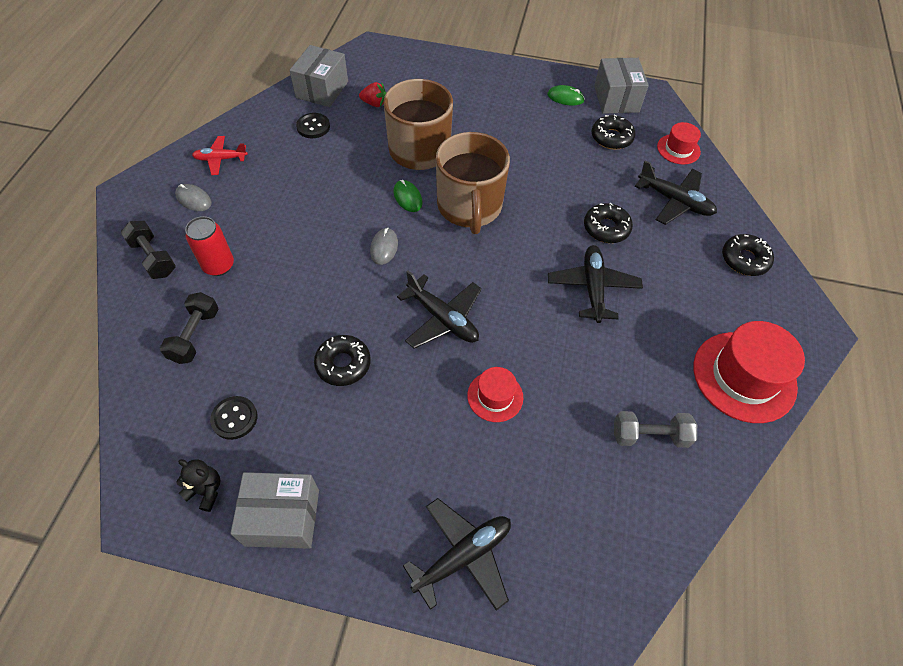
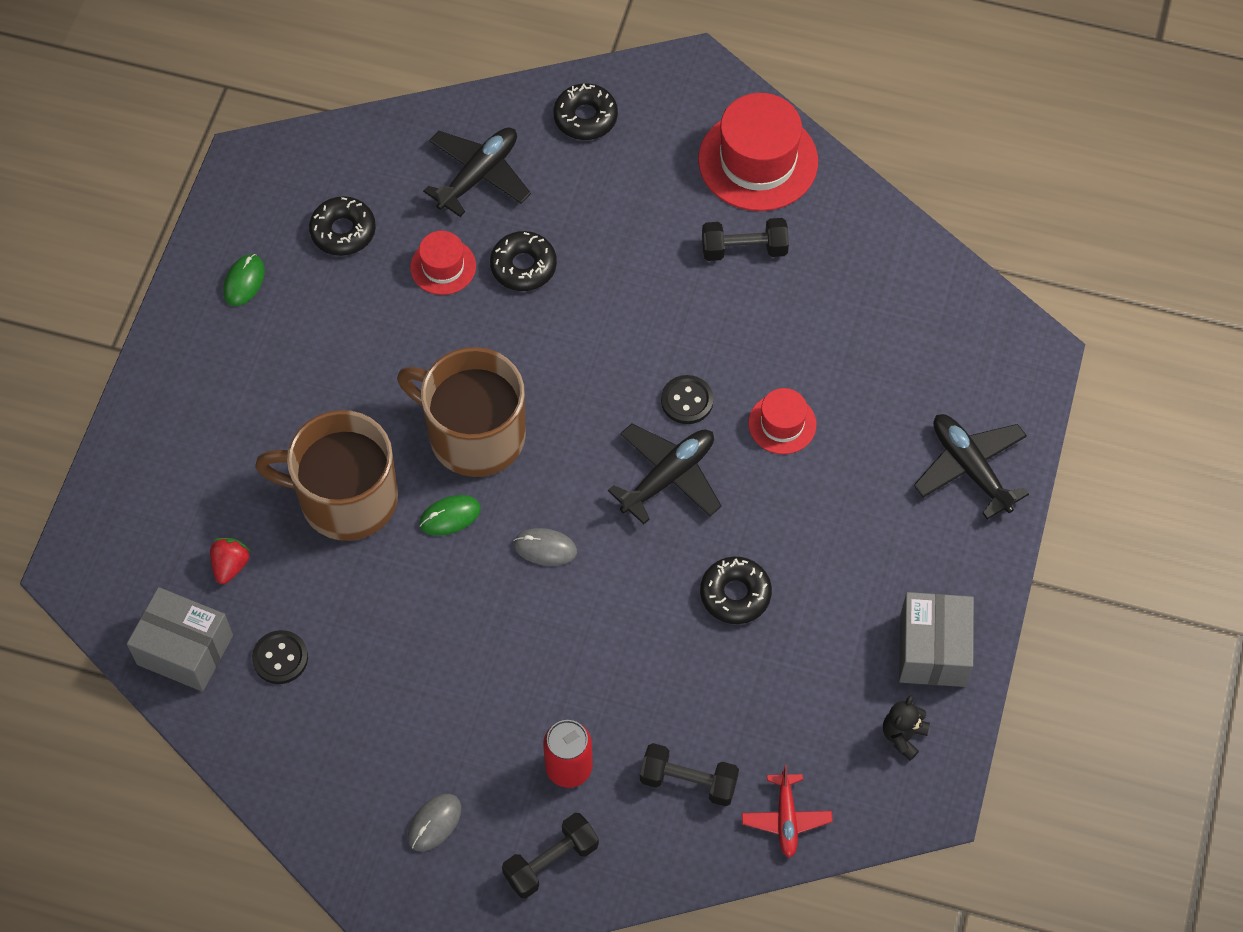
camera: 85 degrees left, 5 degrees up
(221, 159) = (346, 795): red plane -> red plane (786, 818)
(234, 418) = (811, 716): black button -> black button (687, 401)
(469, 207) = (474, 434): brown mug -> brown mug turned 150 degrees counterclockwise
(593, 288) = (625, 297): black plane -> none
(616, 99) = (254, 211): grey box -> none
(649, 436) = (833, 271): grey dumbbell -> none
(655, 367) = (744, 249): none -> black dumbbell
(678, 149) = (375, 149): red hat -> red hat (443, 266)

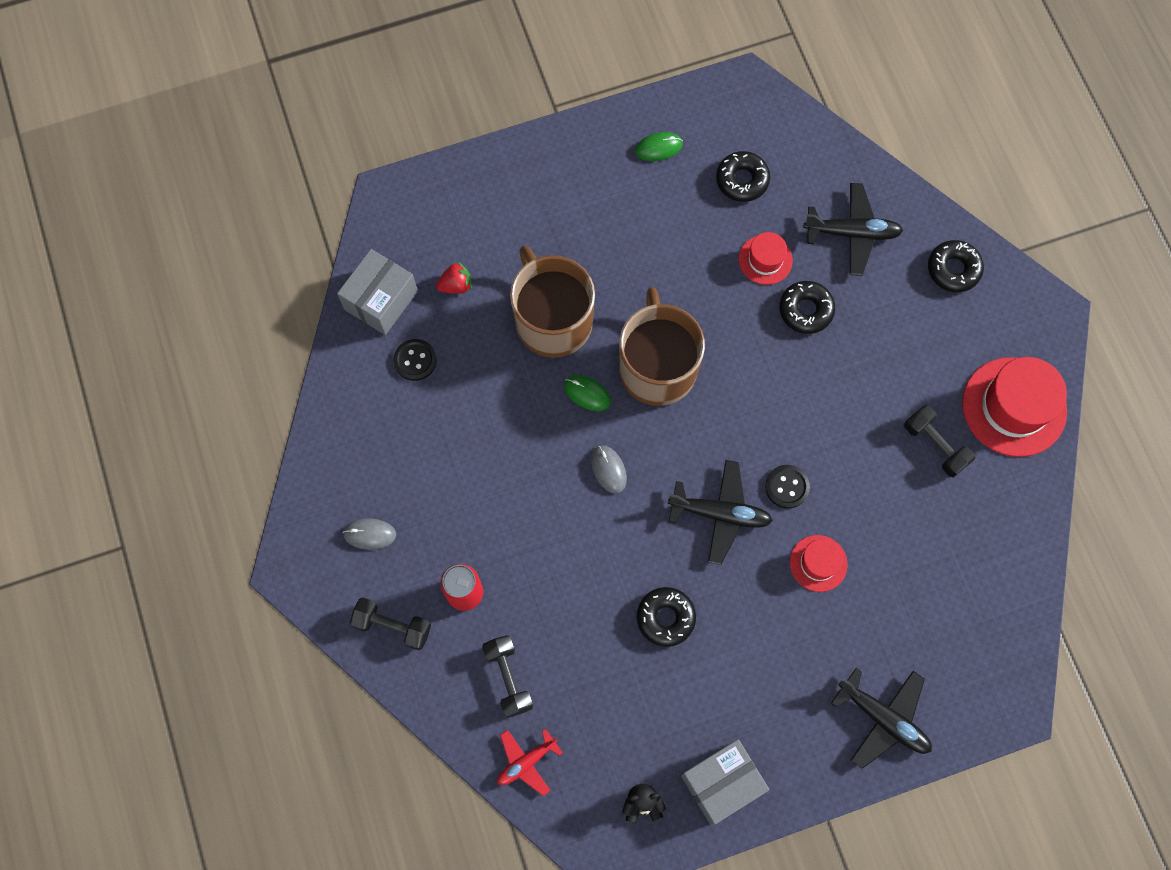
camera: 55 degrees right, 10 degrees up
(185, 650) = (381, 300): grey box -> grey box turned 45 degrees clockwise
(970, 468) = (883, 718): black plane -> black plane turned 105 degrees clockwise

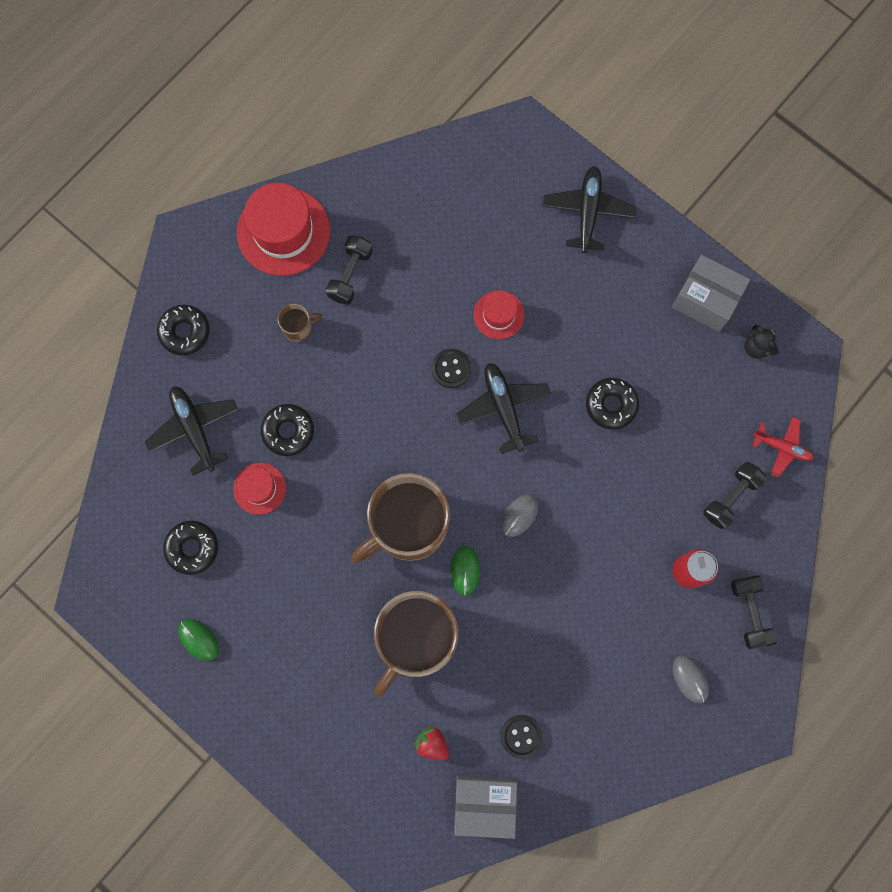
camera: 120 degrees left, 5 degrees up
(905, 370) = (298, 327): none -> brown mug

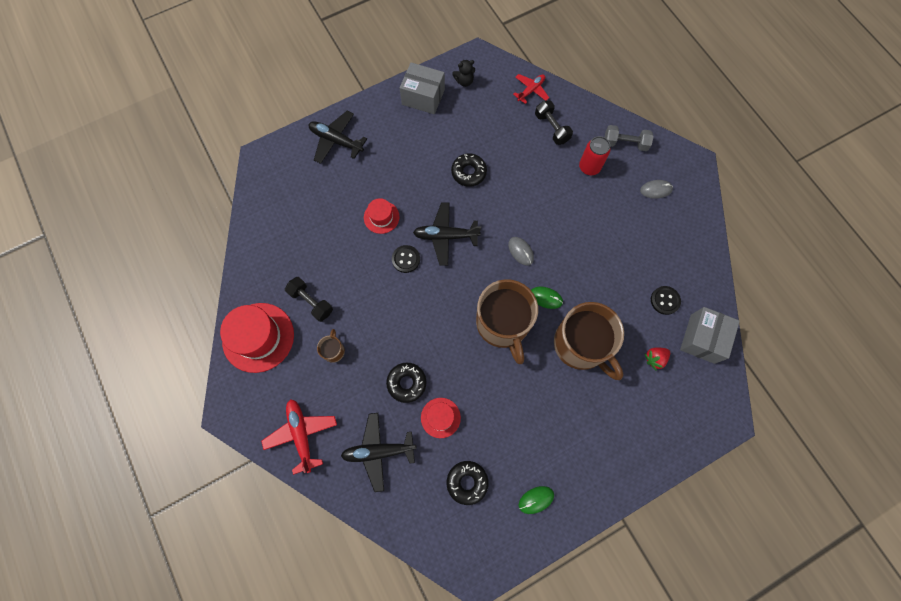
camera: 70 degrees left, 5 degrees down
(185, 332) = (301, 434): black donut -> red plane
(705, 300) = (423, 97): grey box -> grey box turned 60 degrees clockwise
(749, 612) = (625, 143): black dumbbell -> grey dumbbell

